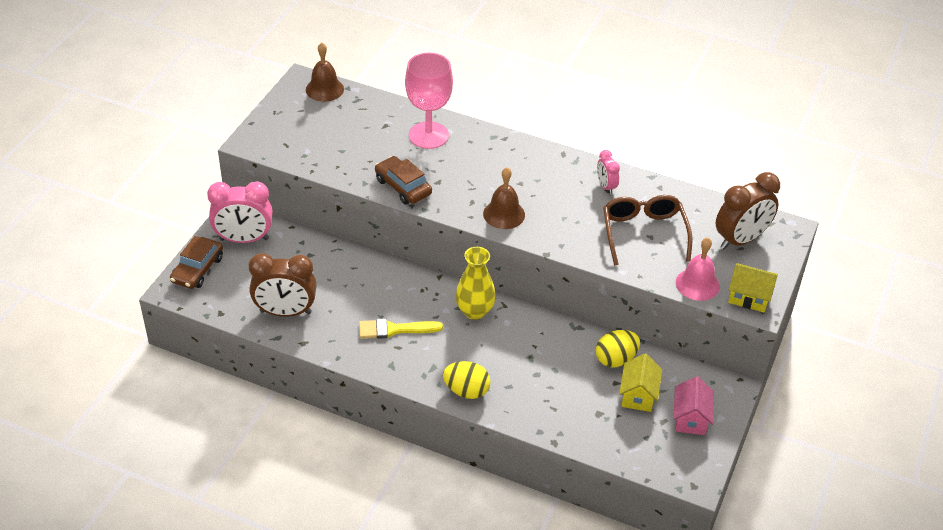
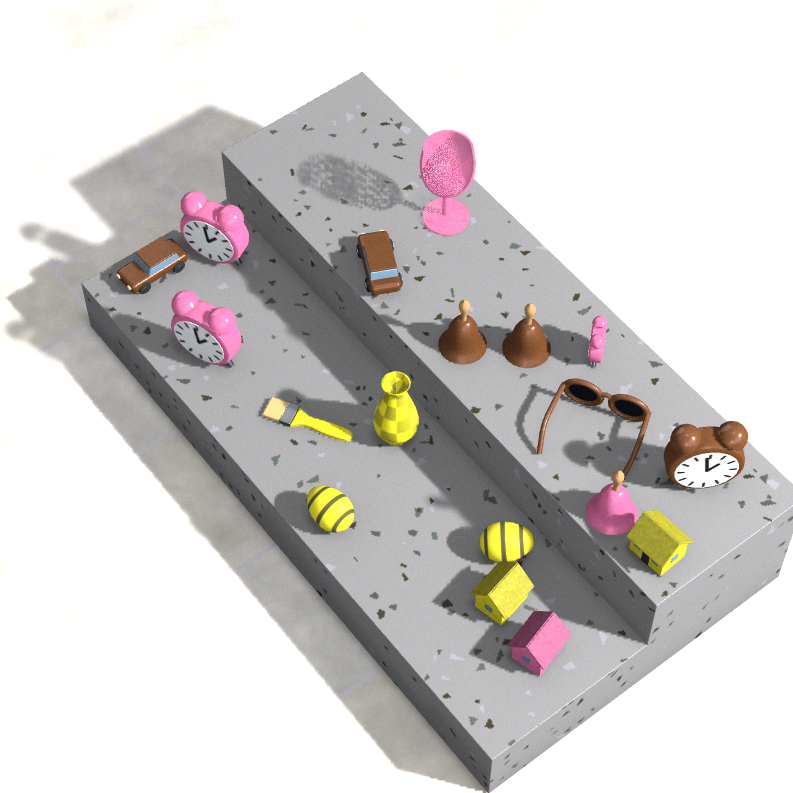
camera: 30 degrees right, 10 degrees up
(285, 312) = (209, 356): brown clock -> pink clock
(324, 89) = (373, 117): brown bell -> brown bell (526, 348)

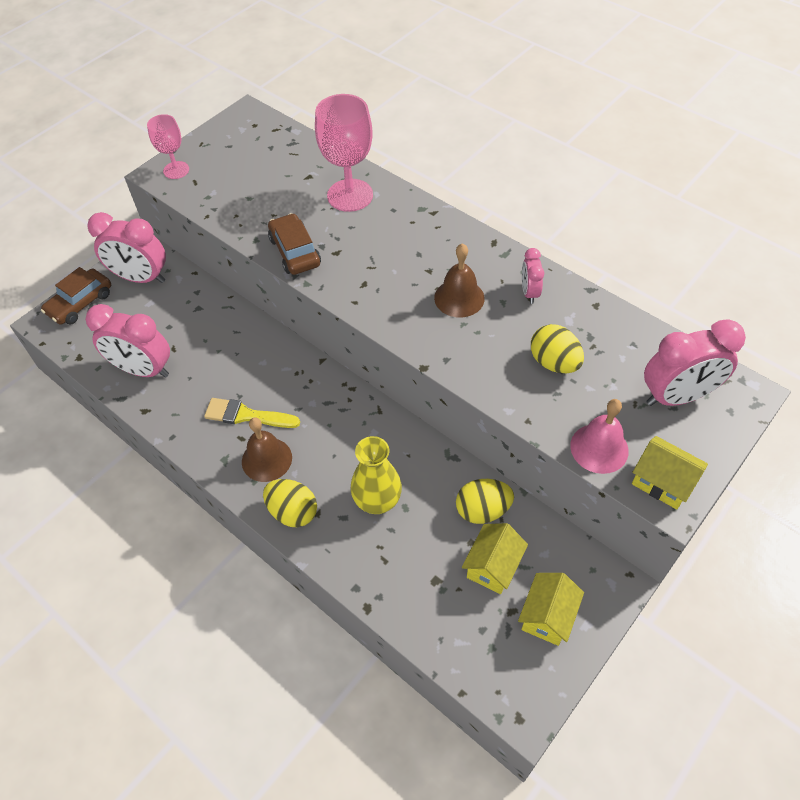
camera: 10 degrees left, 0 degrees up
(275, 154) = (176, 170): none -> pink goblet
(396, 434) = (343, 411): yellow vase -> yellow vase (377, 501)
(462, 344) = (394, 306): brown bell -> brown bell (266, 459)
(537, 651) = (547, 616): pink house -> yellow house
(596, 428) = (554, 363): brown glasses -> yellow egg
(698, 481) = (677, 396): brown clock -> pink clock

